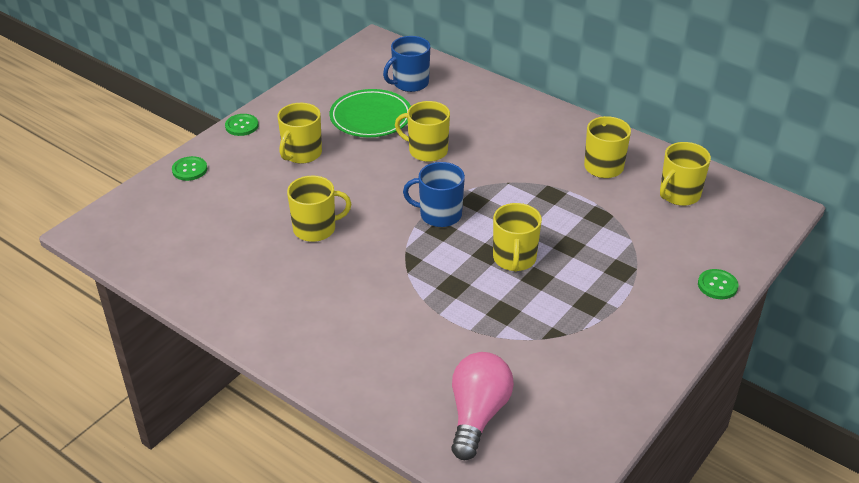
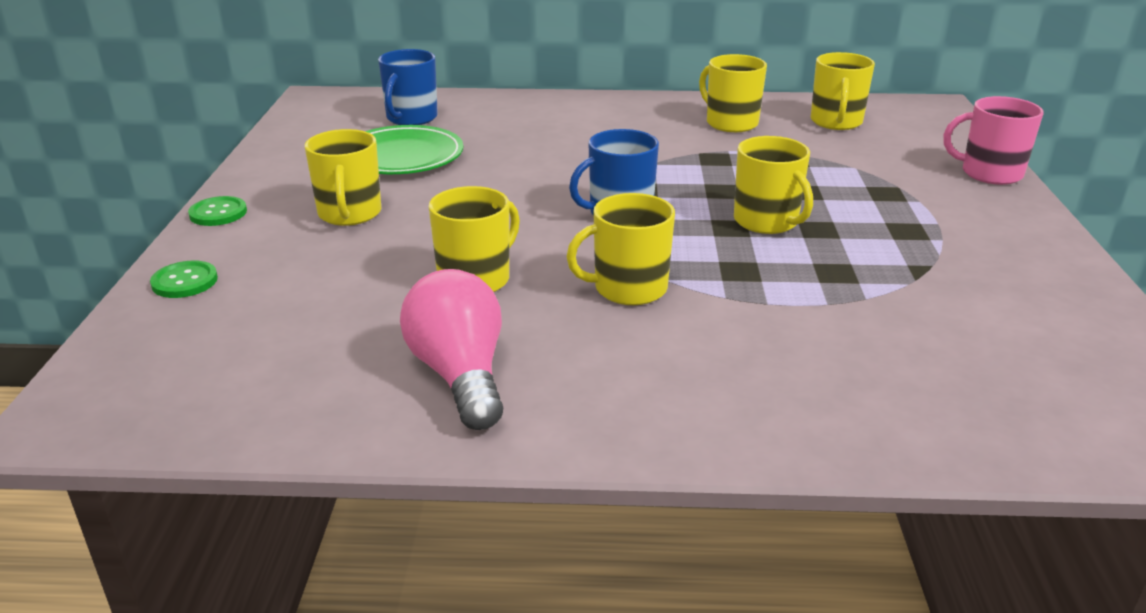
camera: 35 degrees left, 10 degrees down
(427, 151) = (517, 165): yellow mug -> yellow mug (628, 289)
(477, 415) = (980, 385): pink light bulb -> pink light bulb (460, 375)
(717, 285) = (990, 173): green button -> pink mug

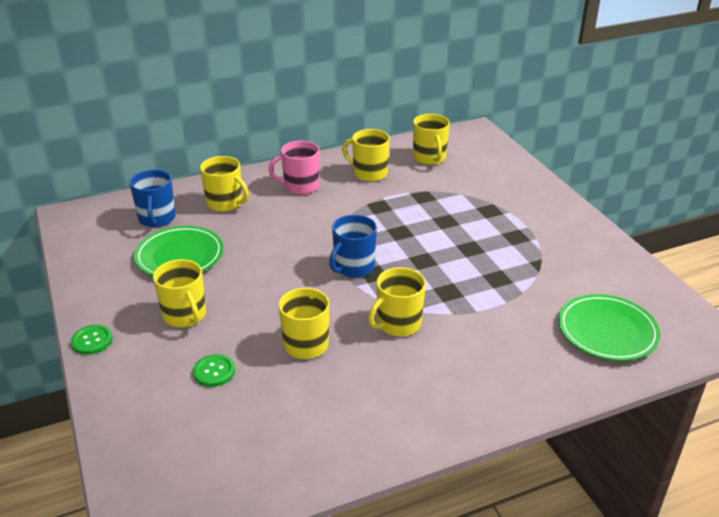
camera: 25 degrees left, 5 degrees up
(185, 281) = (122, 403): green button -> green button (214, 371)
(460, 375) = (350, 415): pink light bulb -> none
(767, 221) = (440, 250): yellow mug -> yellow mug (225, 203)
(987, 384) = (607, 331): none -> green plate
(990, 173) = (533, 181): pink mug -> pink mug (300, 186)

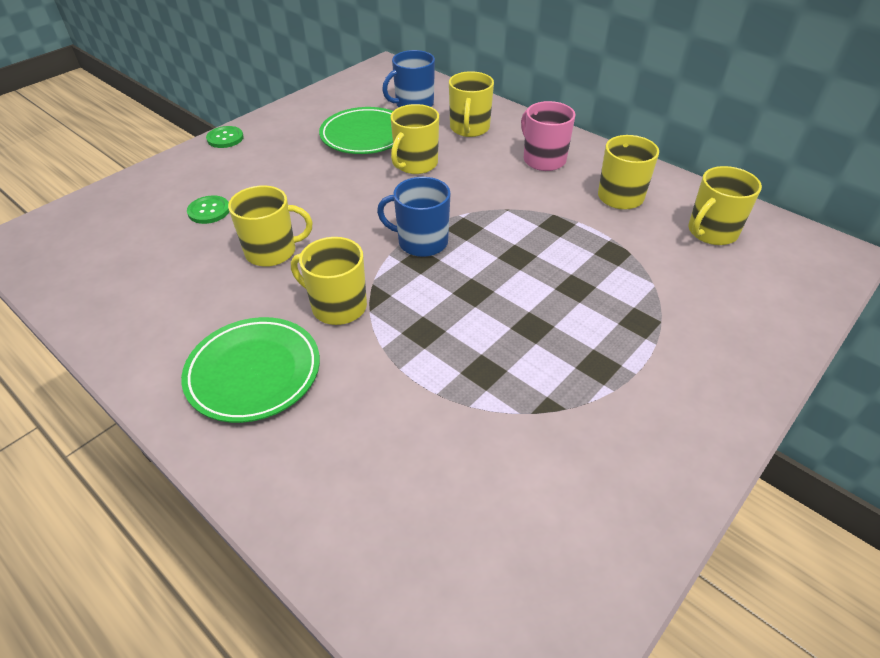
camera: 65 degrees right, 10 degrees up
(185, 315) = (280, 168): yellow mug -> yellow mug (415, 164)
(607, 331) = (433, 533): green plate -> green plate (254, 373)

